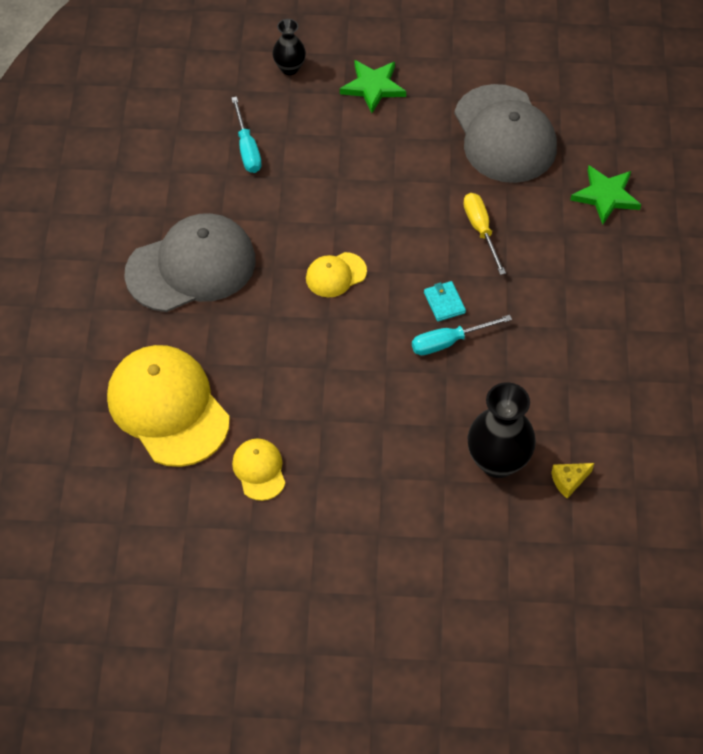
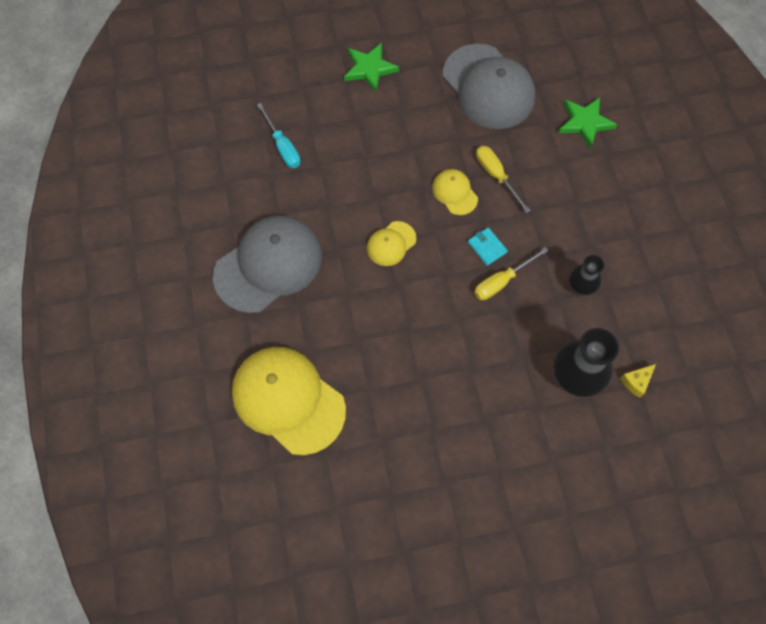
camera: 15 degrees left, 10 degrees up
(259, 470) = (382, 438): yellow cap -> yellow cap (454, 193)
(289, 68) = (296, 67): black vase -> black vase (580, 287)
(449, 342) = (501, 281): turquoise screwdriver -> yellow screwdriver

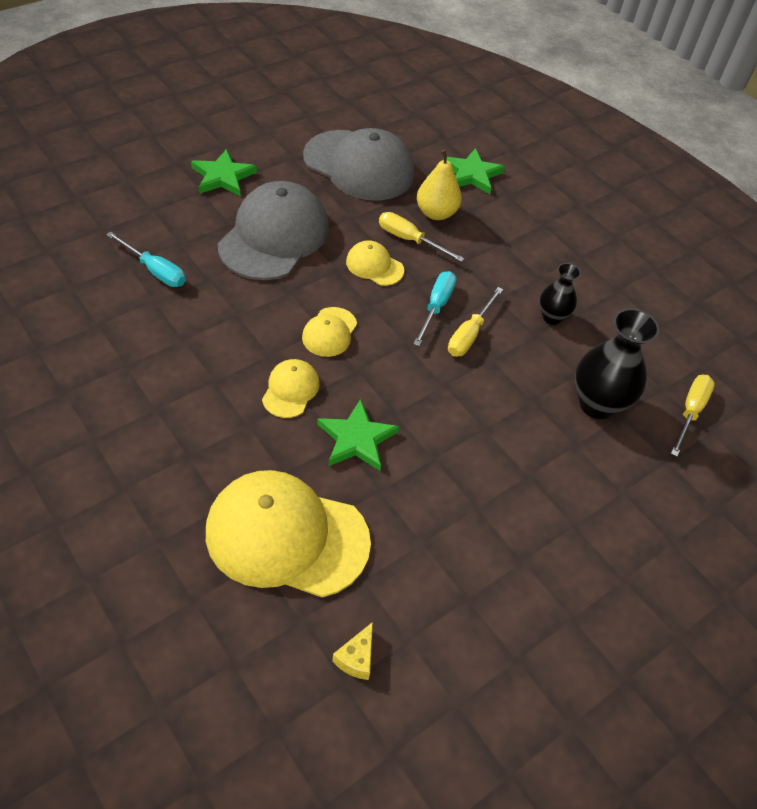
camera: 30 degrees left, 15 degrees down
(268, 265) = (192, 395): grey cap -> grey cap (274, 236)
(340, 285) = (290, 390): none -> yellow cap
(370, 342) = (356, 439): none -> green star
(487, 247) = (436, 307): turquoise wallet -> turquoise screwdriver
(532, 155) = (436, 213): none -> yellow pear
(636, 382) = (658, 387): yellow cheese -> yellow cheese (356, 658)
(650, 413) = (690, 412): none -> yellow screwdriver

